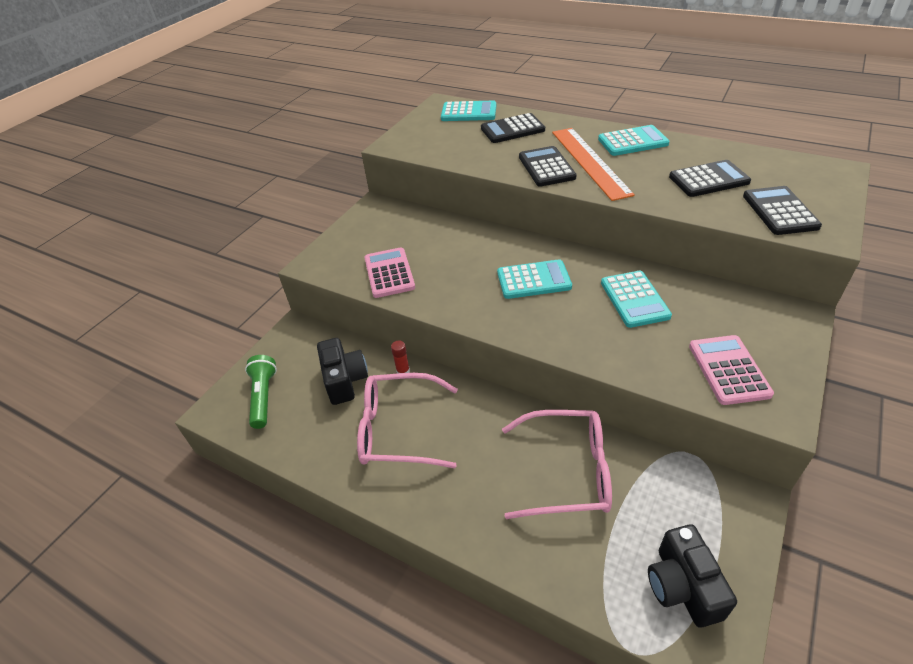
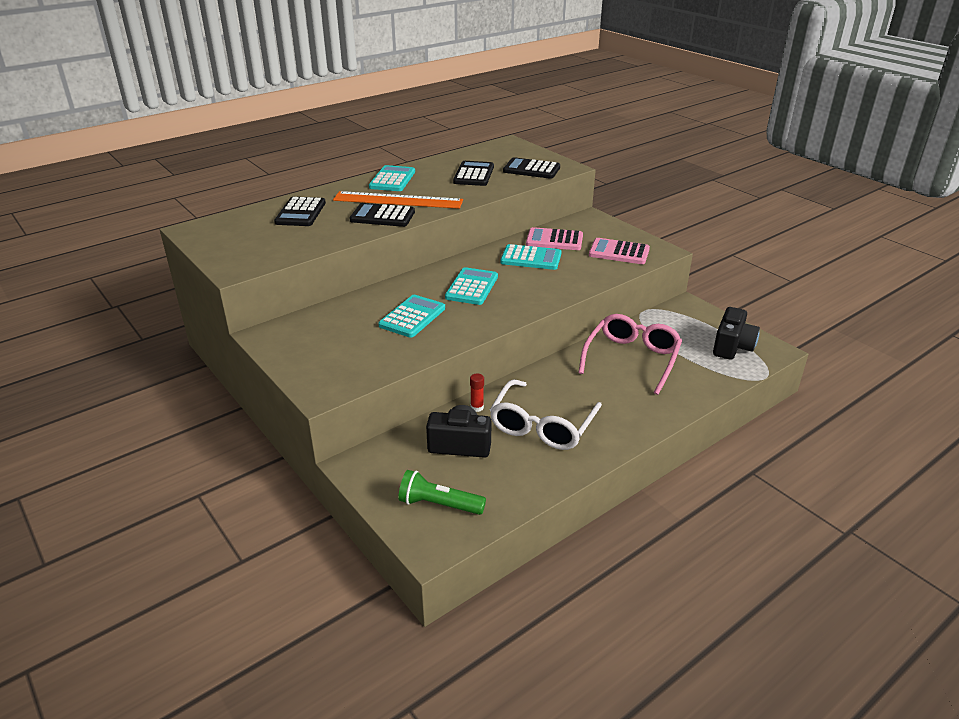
camera: 70 degrees left, 10 degrees down
(389, 273) = (388, 350): pink calculator -> pink calculator (554, 240)
(398, 429) = (542, 426): pink glasses -> white glasses
(469, 112) = (235, 222): turquoise calculator -> turquoise calculator (412, 317)
(682, 586) = (732, 346): black camera -> black camera turned 75 degrees counterclockwise

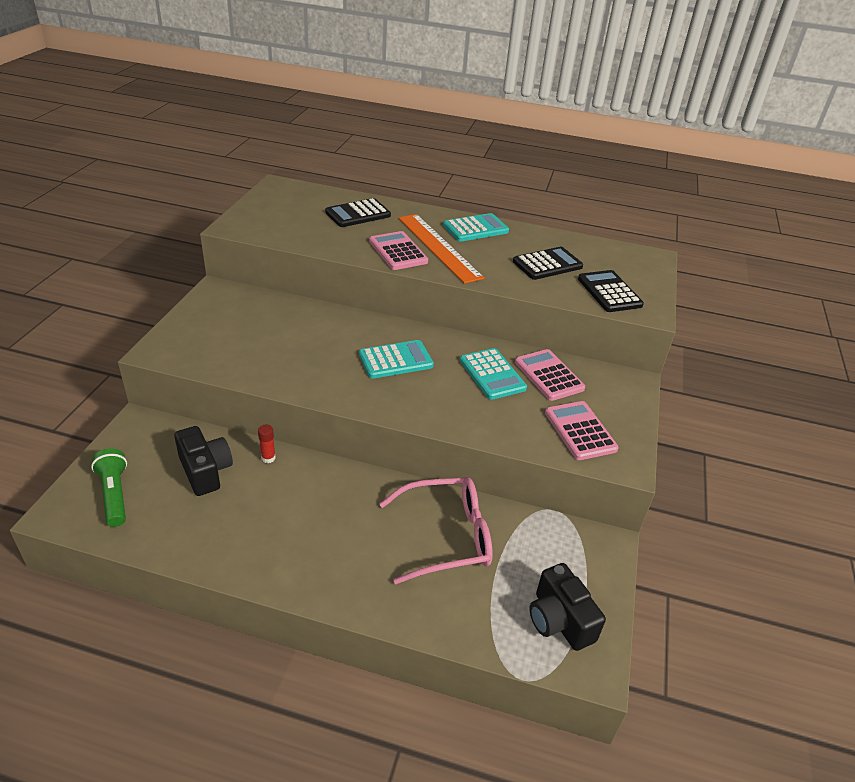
camera: 50 degrees right, 5 degrees up
(382, 216) = (398, 251): black calculator -> pink calculator
(412, 317) = (310, 348): turquoise calculator -> none
(542, 426) = (273, 514): white glasses -> none
(732, 346) = (559, 620): black camera -> black camera turned 75 degrees clockwise

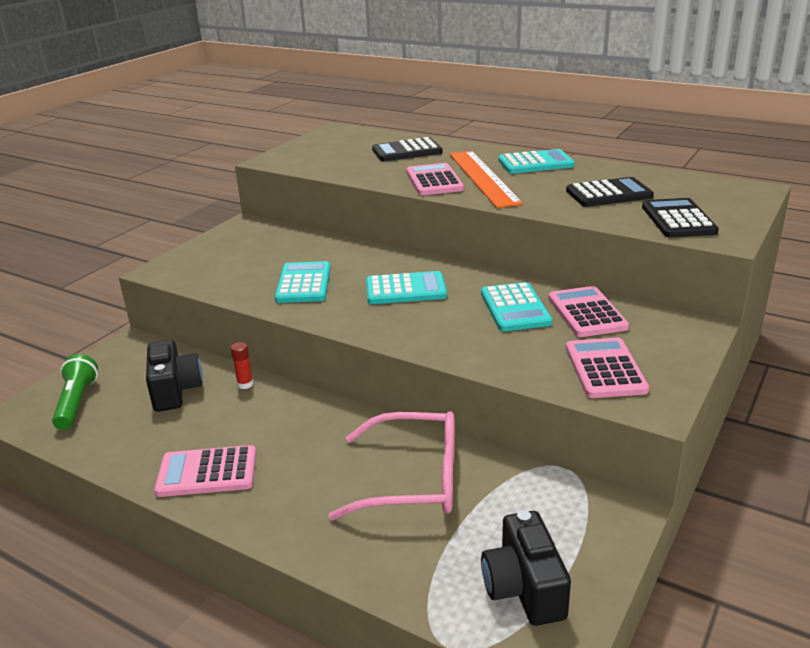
camera: 20 degrees right, 10 degrees down
(272, 553) = (207, 472): none -> pink calculator
(303, 359) = (304, 283): none -> turquoise calculator

